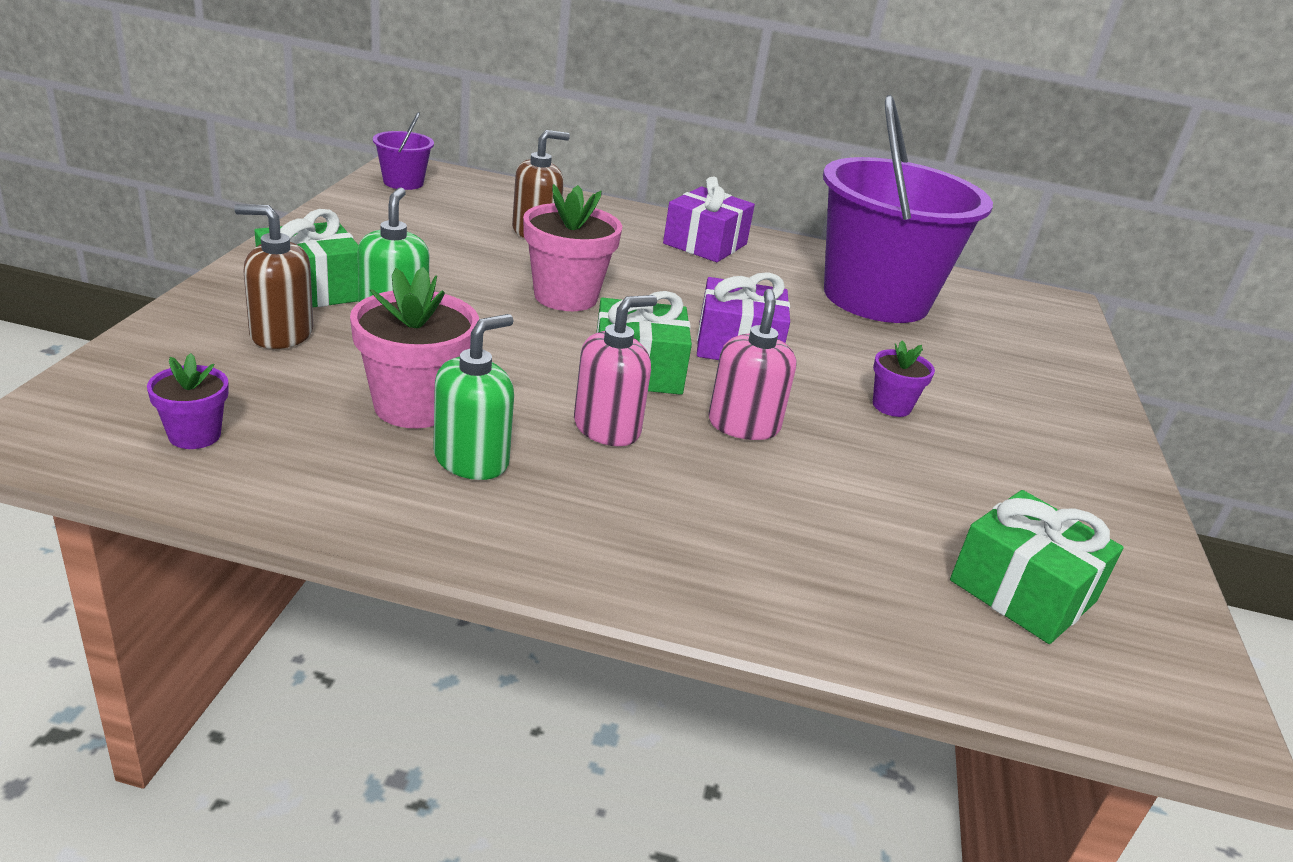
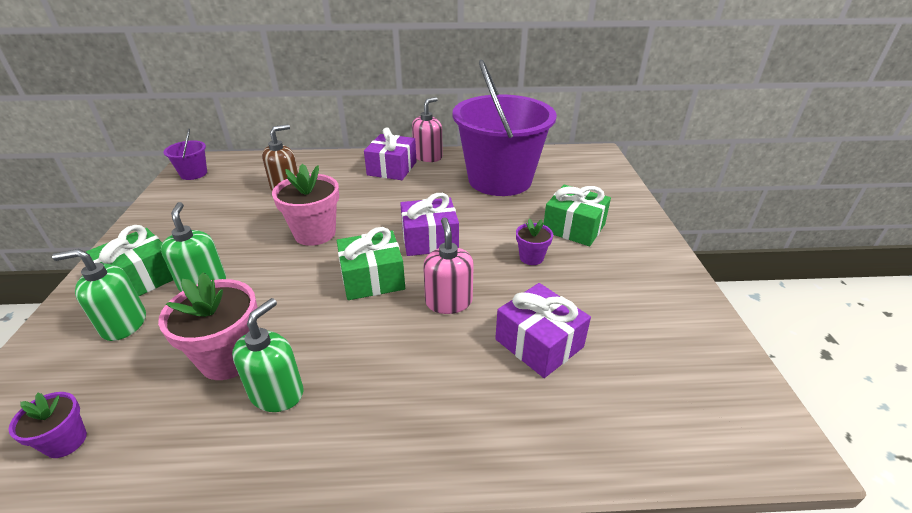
camera: 10 degrees left, 5 degrees up
(281, 334) = (124, 324): brown soap dispenser -> green soap dispenser
(607, 428) = (363, 333): pink soap dispenser -> pink soap dispenser (428, 157)
(865, 506) = (539, 343): none -> purple gift
(1022, 591) = (649, 379): green gift -> green gift (574, 228)

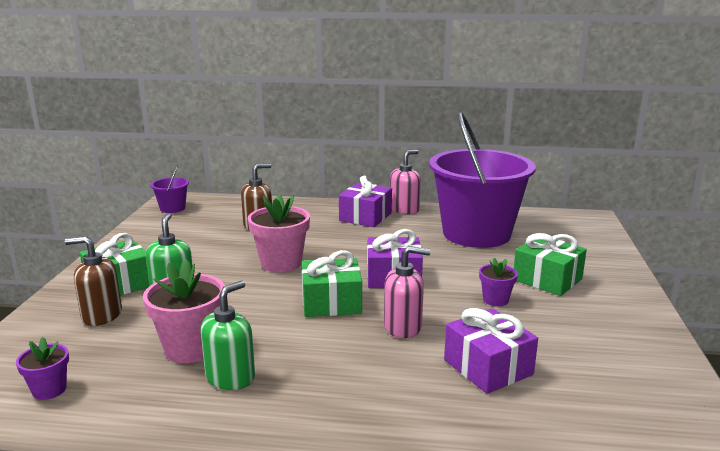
camera: 10 degrees right, 15 degrees down
(124, 324) = (101, 315): green soap dispenser -> brown soap dispenser
(448, 301) = (403, 327): pink soap dispenser -> pink soap dispenser turned 90 degrees clockwise

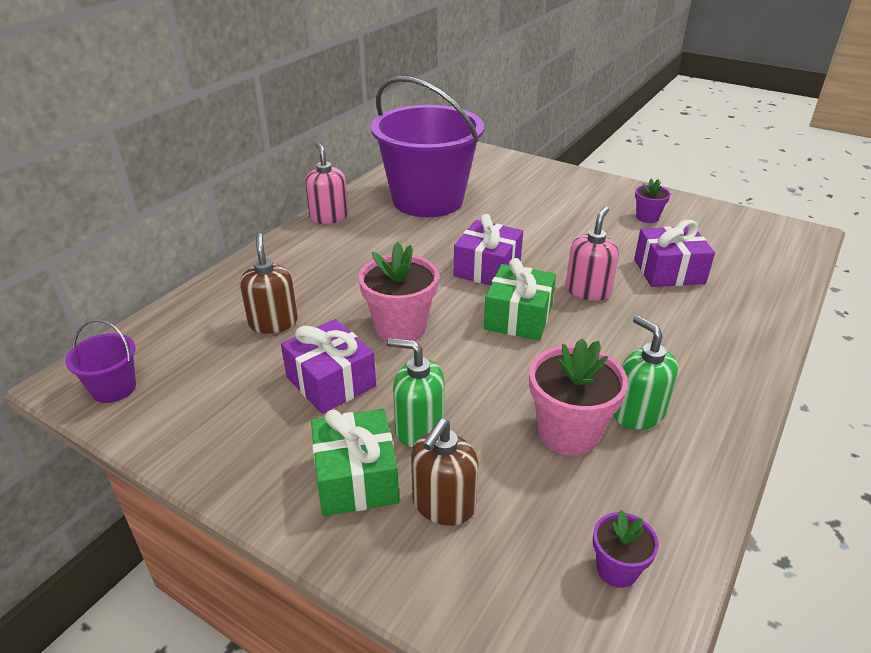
camera: 65 degrees left, 15 degrees up
(365, 217) = (324, 244): purple gift -> purple gift (331, 381)
(495, 300) = (564, 234): purple flower pot -> purple flower pot (647, 217)
(547, 279) = (543, 201): green gift -> none

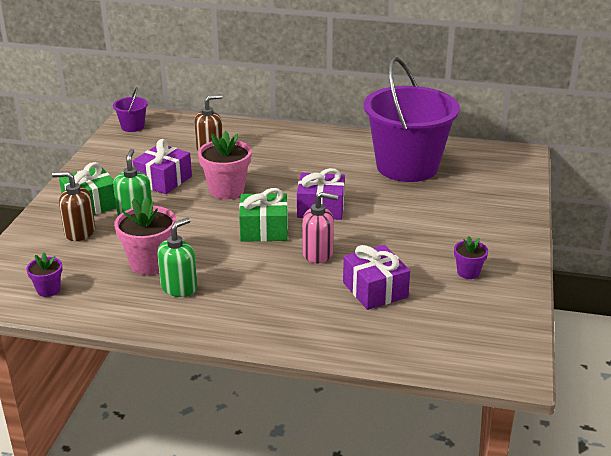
camera: 70 degrees right, 5 degrees down
(329, 217) = (348, 136): pink soap dispenser -> none

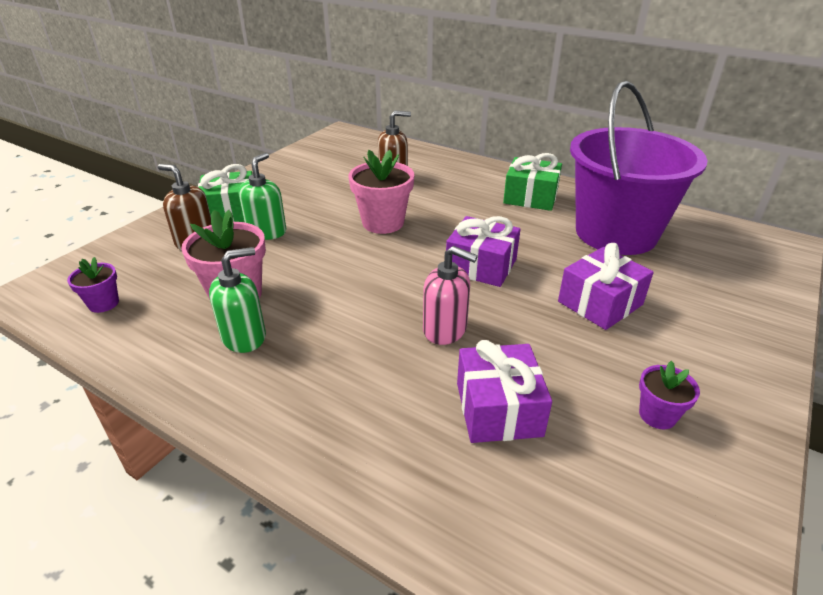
camera: 20 degrees right, 5 degrees up
(132, 127) = (333, 142): purple bucket -> none
(164, 180) = (324, 199): purple gift -> purple gift (600, 303)
(264, 229) = (396, 280): green gift -> green gift (530, 197)

